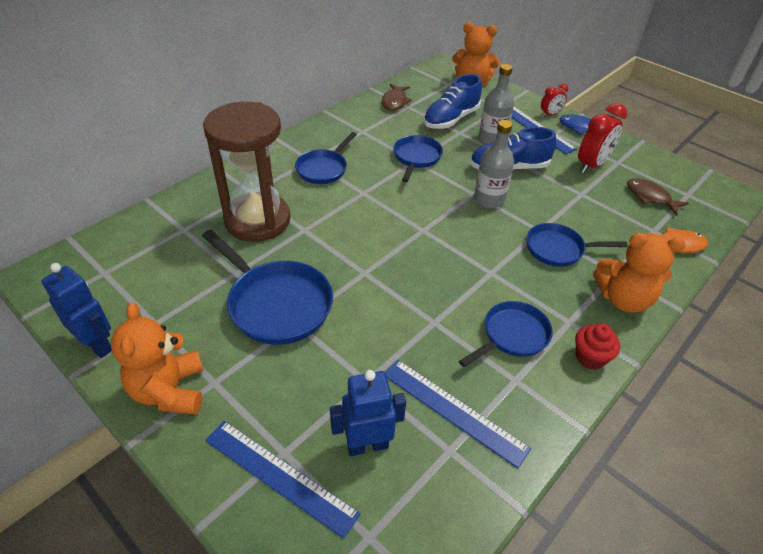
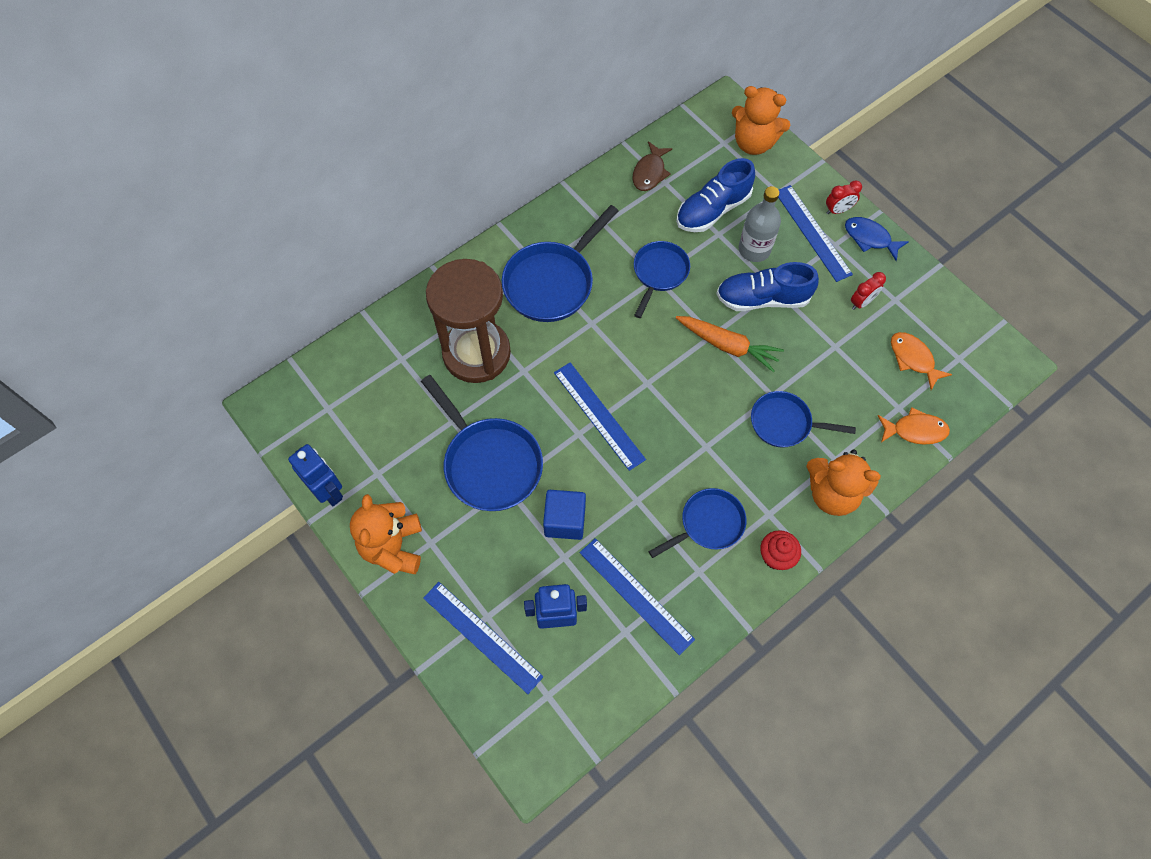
camera: 10 degrees right, 20 degrees up
(323, 169) = (552, 282): blue pan -> blue pan, size x1.58
(362, 347) = (565, 521): none -> blue cube
(382, 257) = (599, 415): none -> blue ruler
(489, 199) = (728, 346): grey bottle -> orange carrot
(591, 165) = (861, 302): red clock -> red clock, size x0.57
(650, 197) = (913, 359): brown fish -> orange fish

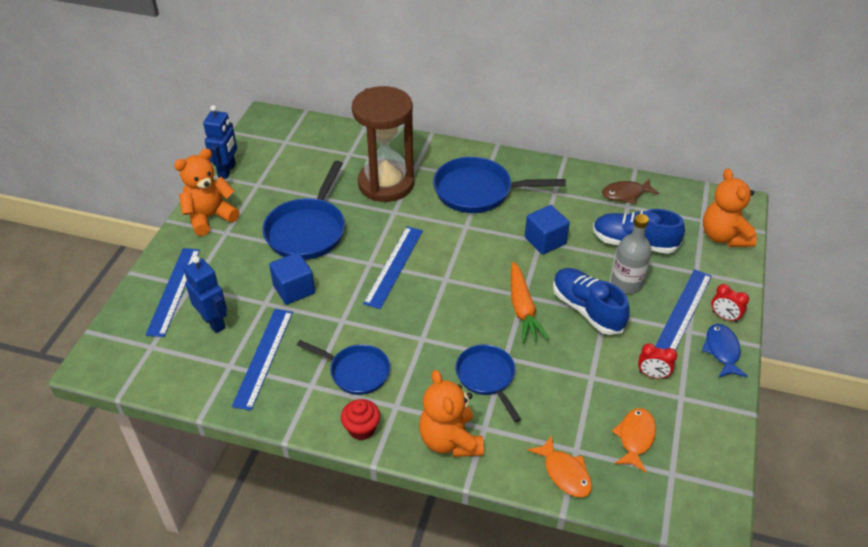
camera: 55 degrees right, 20 degrees down
(659, 273) = (545, 241): blue pan -> blue cube

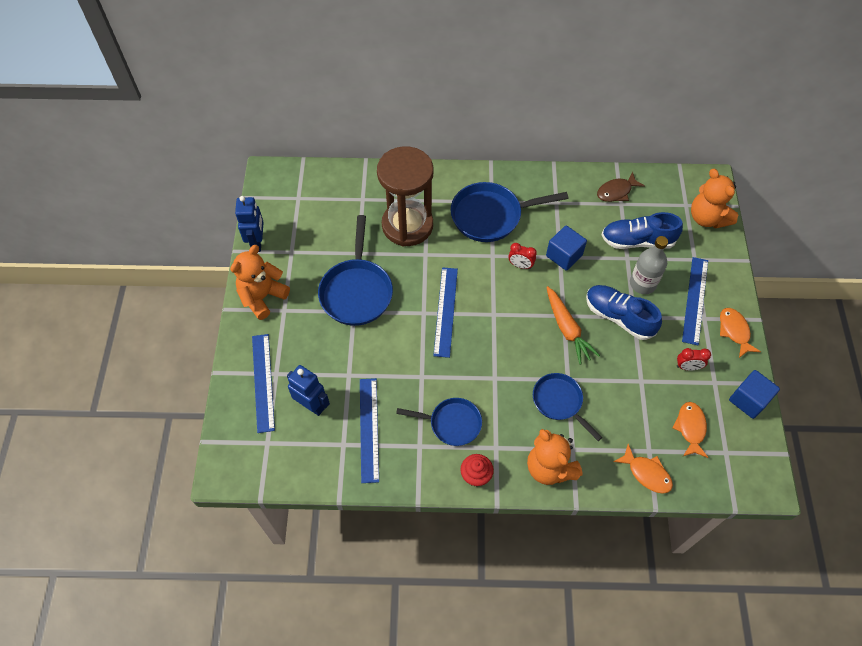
camera: 15 degrees left, 15 degrees up
(294, 289) = (368, 355): blue cube -> blue cube (748, 400)
(722, 351) = (734, 331): blue fish -> orange fish
(724, 317) = (728, 298): red clock -> red clock (520, 265)

